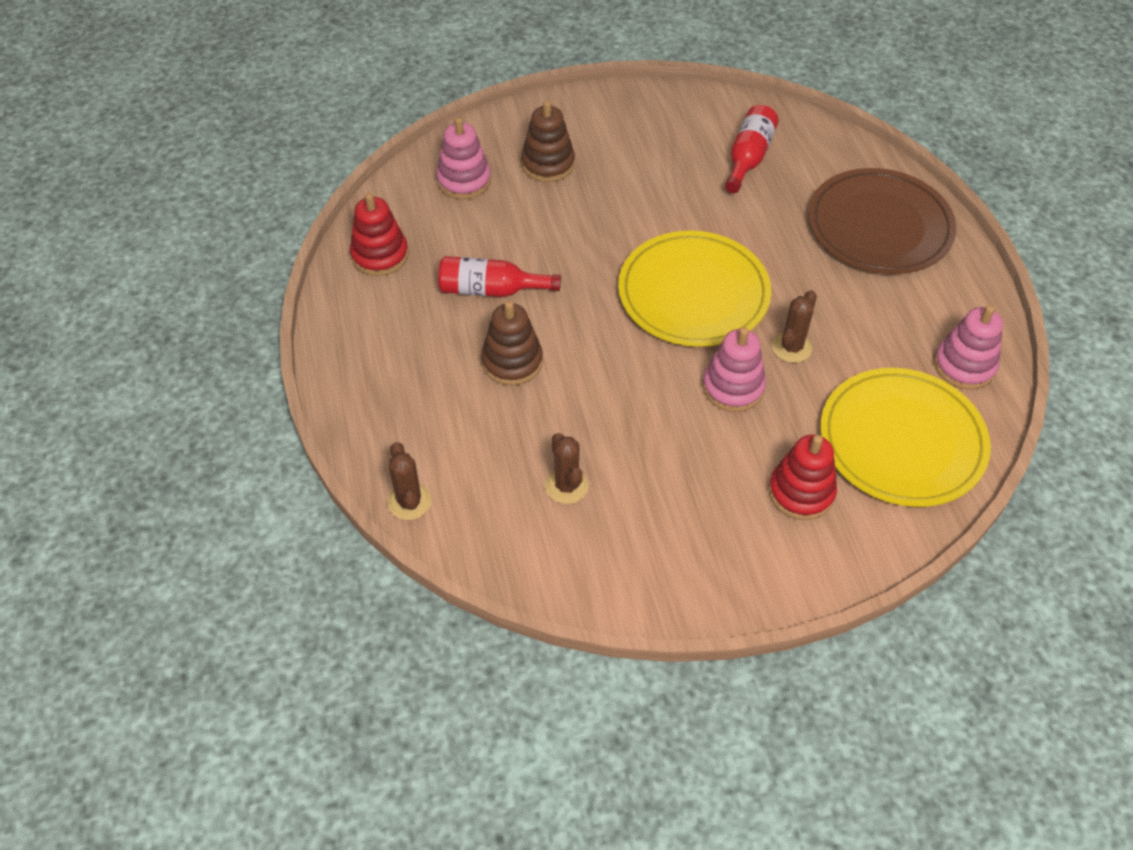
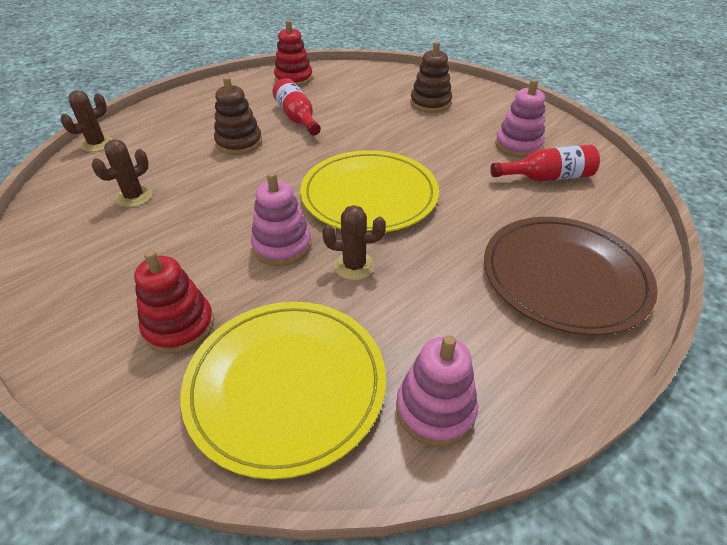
camera: 60 degrees right, 10 degrees down
(464, 181) = (382, 83): pink stacking toy -> pink stacking toy (518, 145)

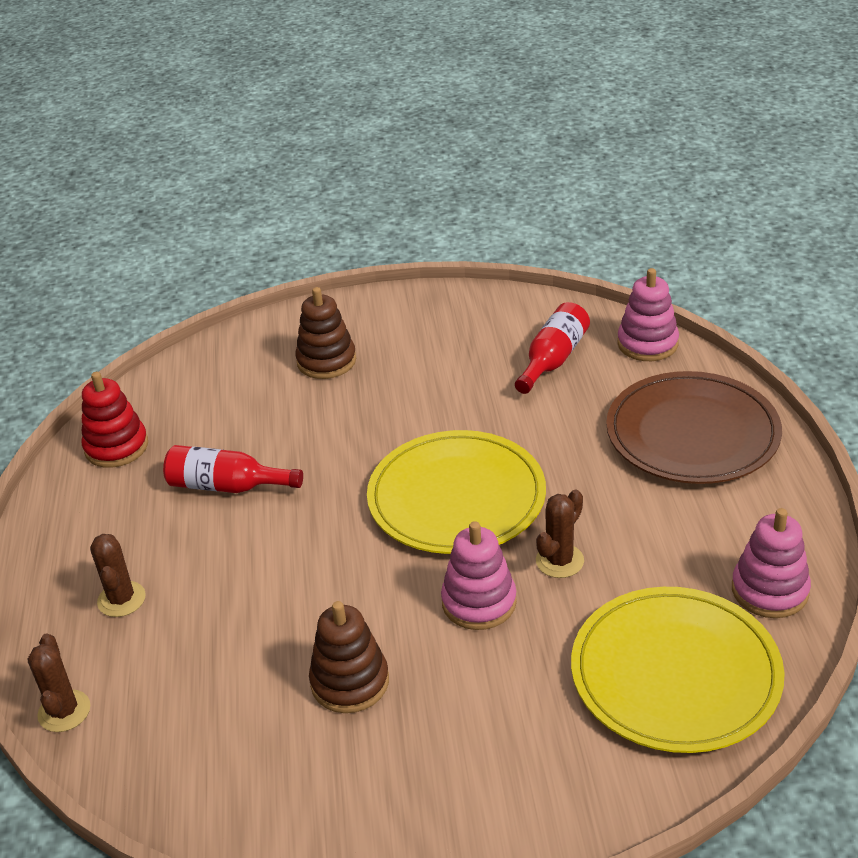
camera: 50 degrees left, 5 degrees down
(134, 197) = (252, 704): brown cactus -> brown cactus (121, 599)
(179, 326) = (536, 728): red stacking toy -> none
(239, 143) = (228, 562): brown stacking toy -> brown stacking toy (350, 682)
(518, 145) = (481, 346): pink stacking toy -> pink stacking toy (647, 344)

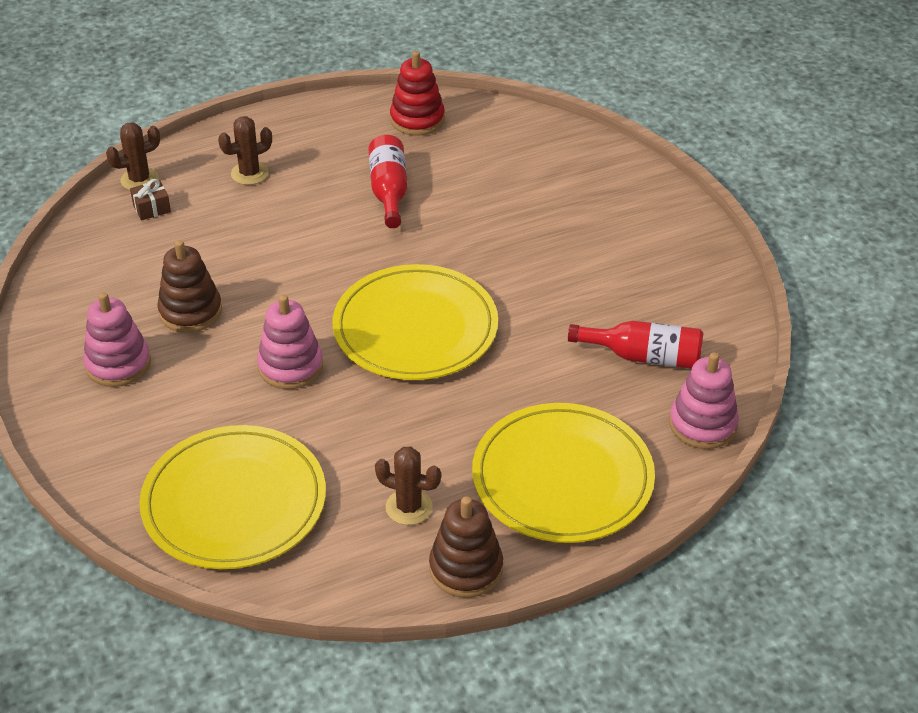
camera: 70 degrees right, 5 degrees up
(131, 703) = (152, 208): none -> brown gift
(326, 361) = (577, 205): brown stacking toy -> brown stacking toy (466, 568)
(559, 561) = (352, 408): brown cactus -> brown cactus (409, 507)
(692, 433) = (562, 478): brown plate -> yellow plate
(769, 590) = (350, 558): pink stacking toy -> pink stacking toy (118, 364)

